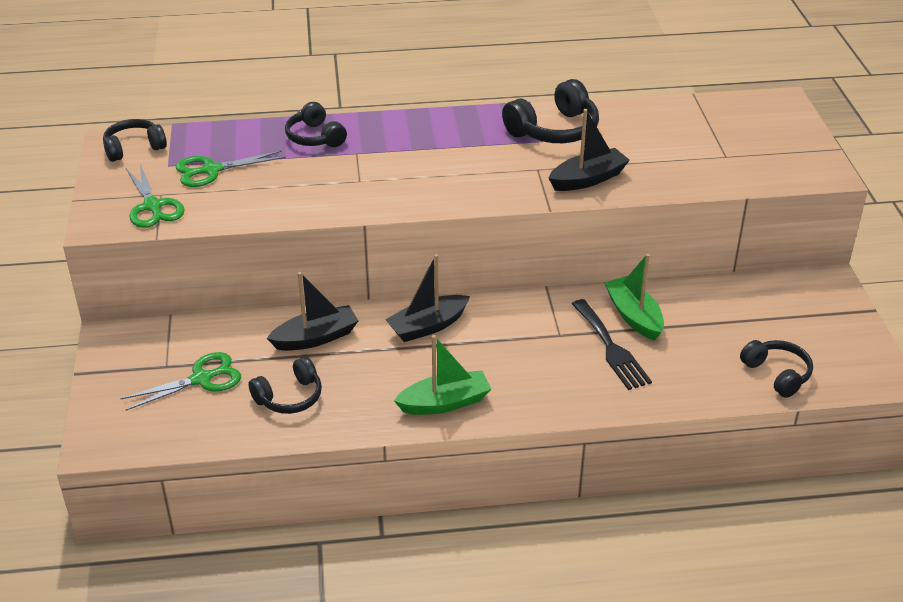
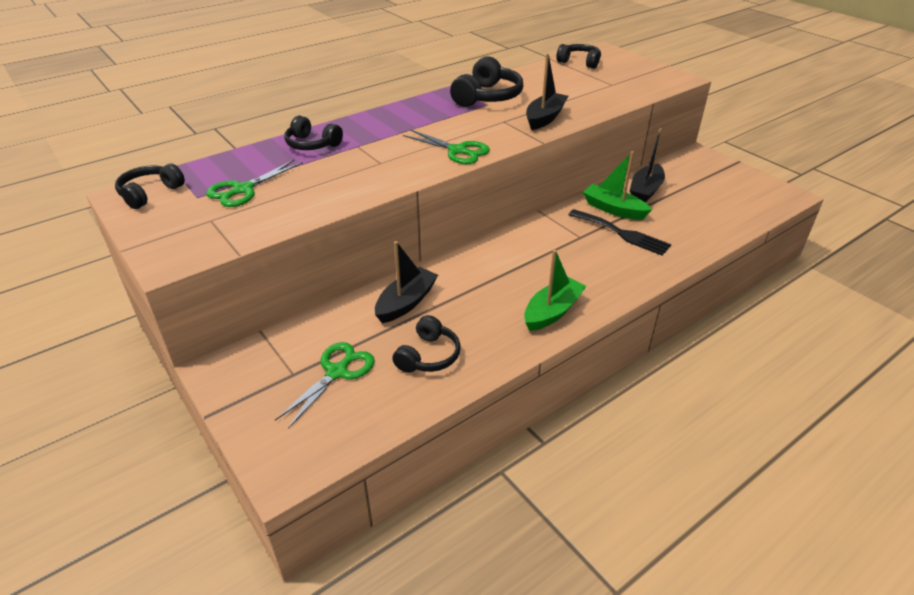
camera: 30 degrees left, 0 degrees up
(153, 206) = (212, 231): green scissors -> green scissors (457, 151)
(428, 326) = (484, 263): black boat -> black boat (645, 190)
(777, 374) = (734, 214): black headphones -> black headphones (579, 62)

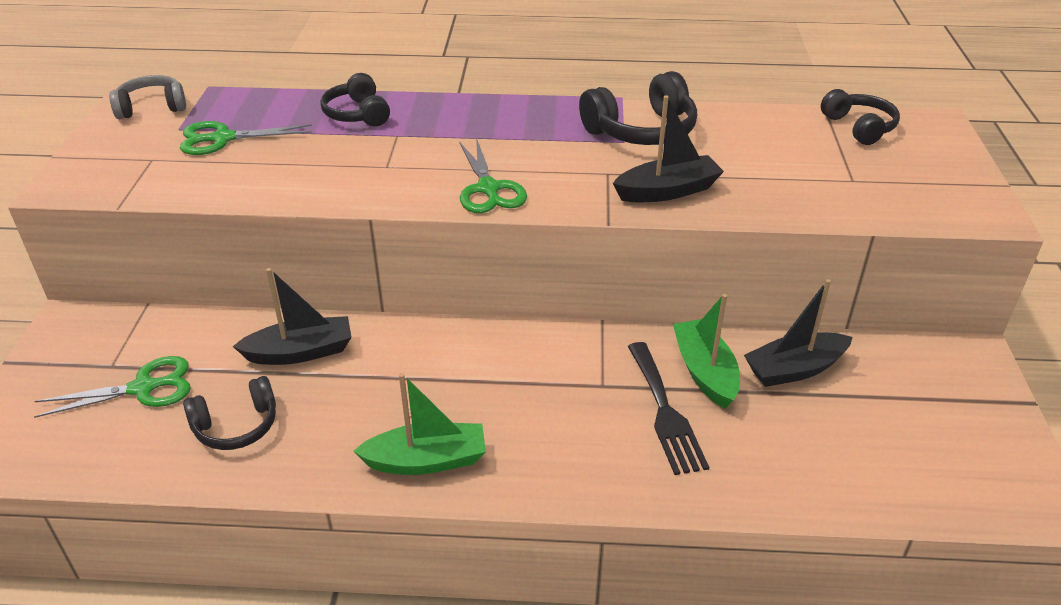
camera: 40 degrees right, 0 degrees up
(150, 193) = (152, 108): black headphones -> grey headphones

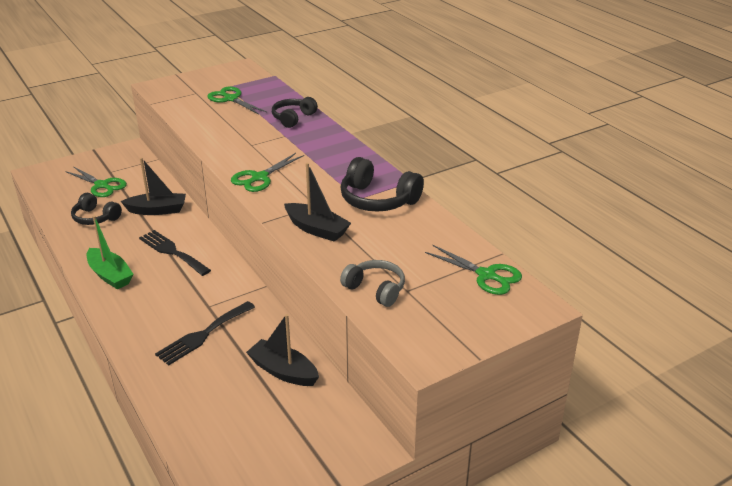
camera: 55 degrees right, 5 degrees down
(152, 108) = (239, 73): grey headphones -> grey headphones (375, 289)
(300, 352) = (157, 210): black boat -> black boat turned 45 degrees counterclockwise
(433, 374) = (172, 252): none -> black fork
(705, 372) = (250, 337): green boat -> none
(859, 127) = (486, 275): black headphones -> green scissors

